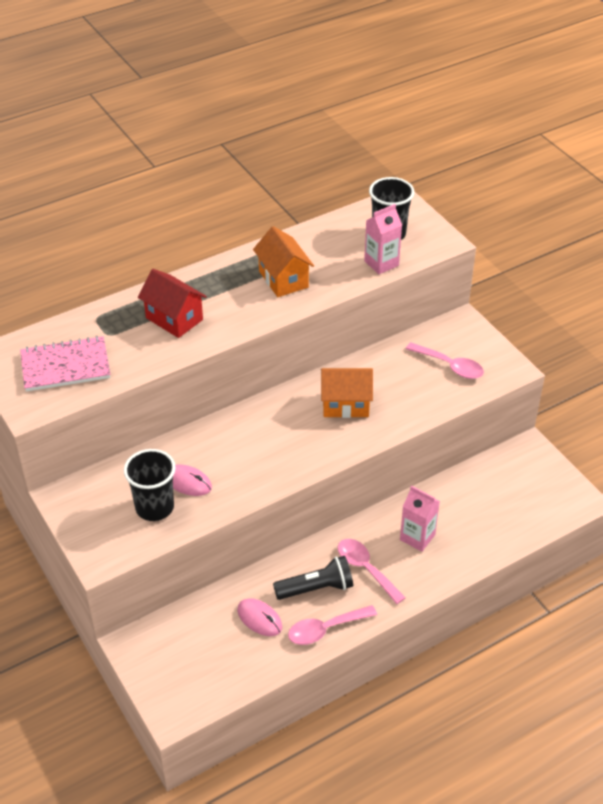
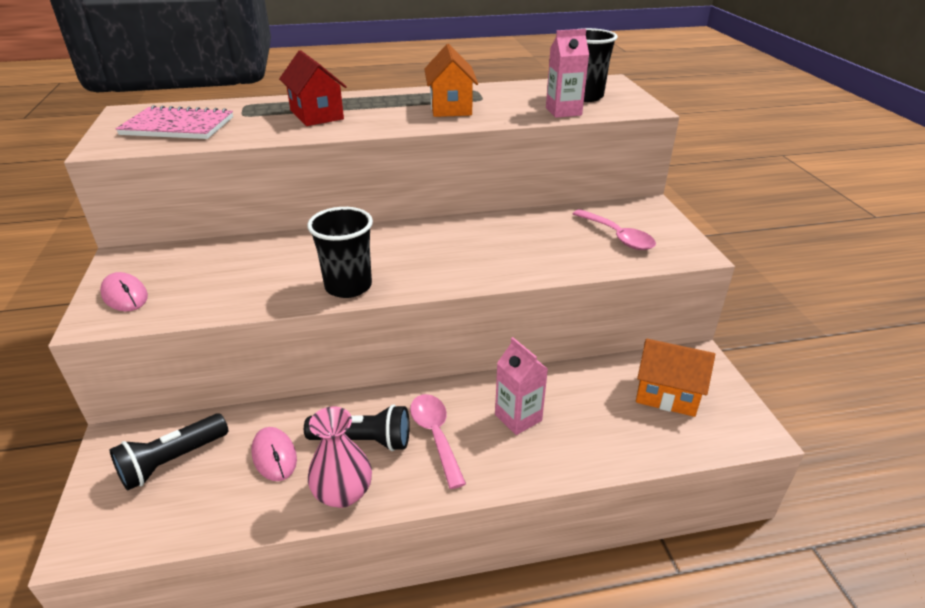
camera: 20 degrees right, 10 degrees down
(154, 507) = (200, 287): black cup -> black cup (348, 286)
(187, 482) = (255, 273): pink mouse -> pink mouse (124, 295)
(188, 645) = (172, 461): none -> black flashlight
(325, 629) = (343, 493): pink spoon -> pink vase
(345, 404) = (478, 245): orange house -> orange house (667, 395)

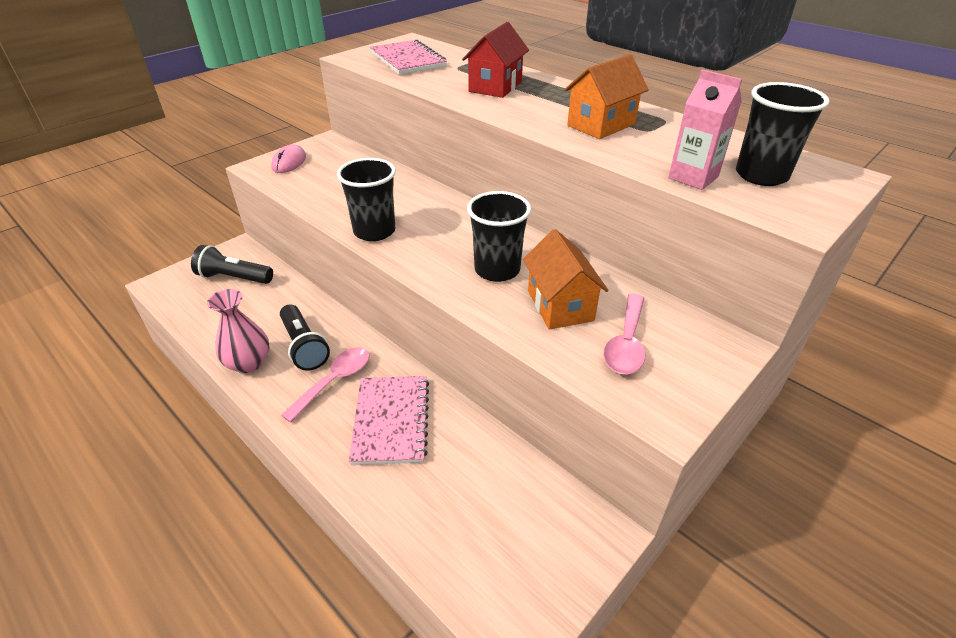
camera: 55 degrees right, 5 degrees up
(274, 455) = (263, 314): pink mouse -> none
(483, 250) = (497, 270): none -> black cup
(518, 417) = (391, 421): pink carton -> pink notebook
(667, 395) = (512, 523): orange house -> orange house (560, 305)

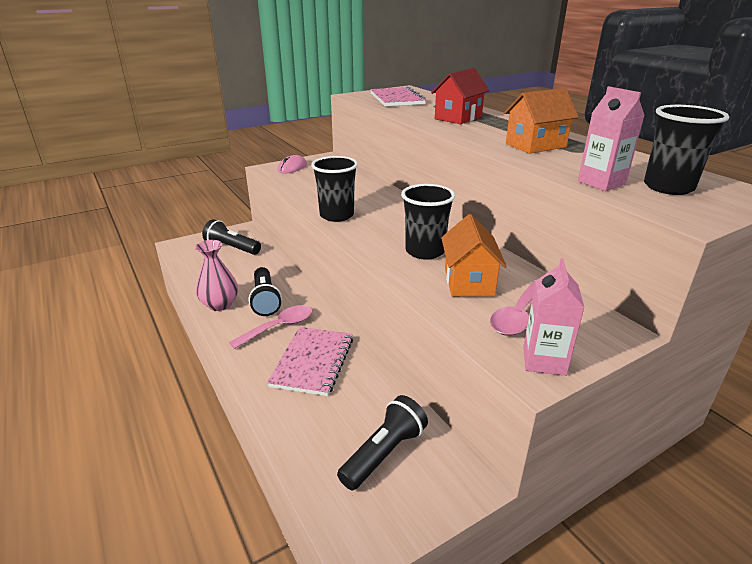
camera: 15 degrees right, 10 degrees down
(508, 519) = (384, 453): none -> black flashlight
(671, 397) = (544, 360): none -> pink carton

